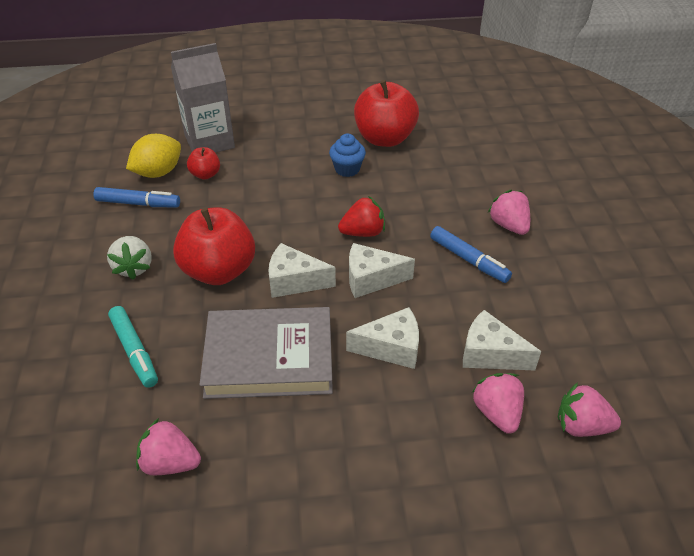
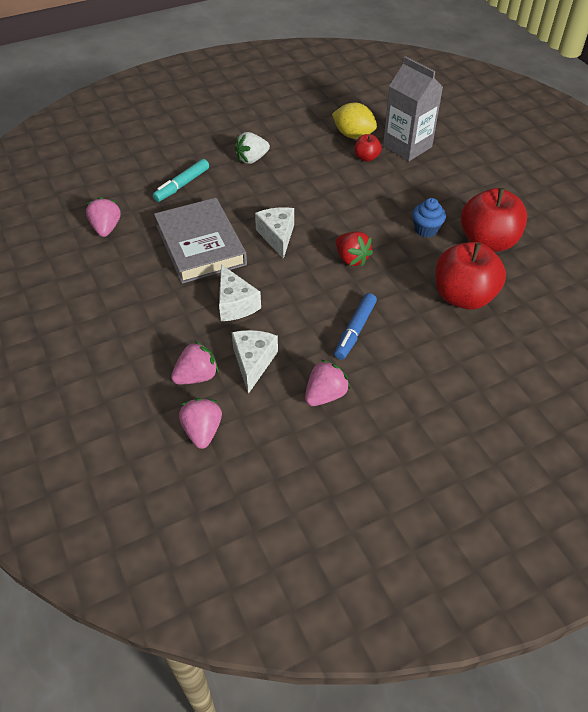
camera: 70 degrees right, 5 degrees up
(138, 203) = (314, 138): blue marker -> none
(219, 271) = (269, 197): red apple -> red apple (463, 296)
(371, 279) = (301, 276): white cheese -> none
(509, 225) = (417, 350): pink strawberry -> pink strawberry (325, 395)

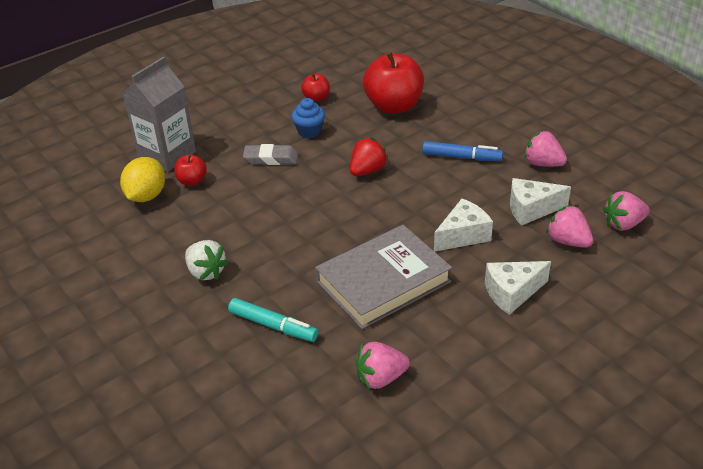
camera: 100 degrees left, 10 degrees down
(277, 236) = (349, 225): white cheese -> white cheese (512, 293)
(387, 202) = (271, 158): none -> grey eraser
(487, 242) = (316, 98): red apple -> red apple, size x0.48

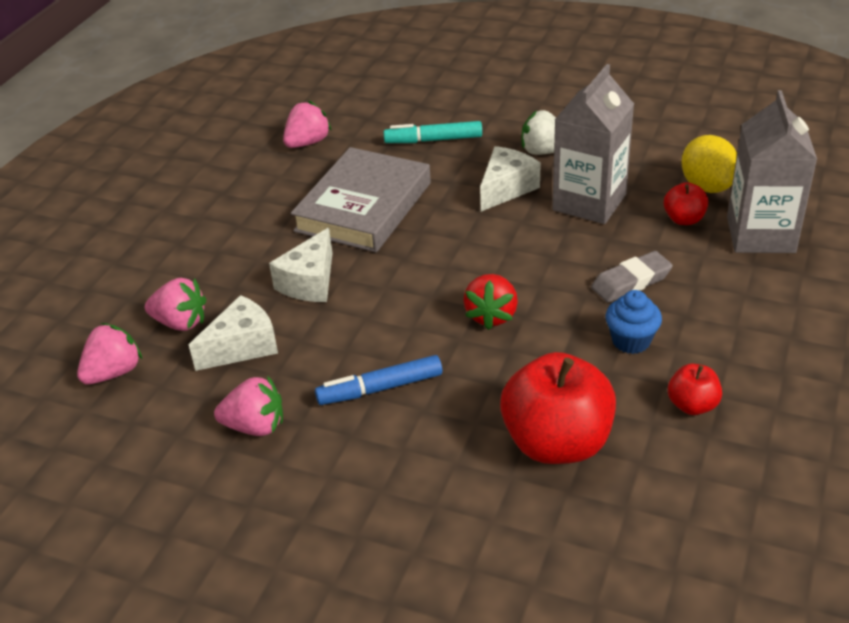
camera: 150 degrees right, 0 degrees up
(229, 216) = (589, 202): none -> grey carton
(512, 293) = (223, 245): white cheese -> white cheese (506, 188)

